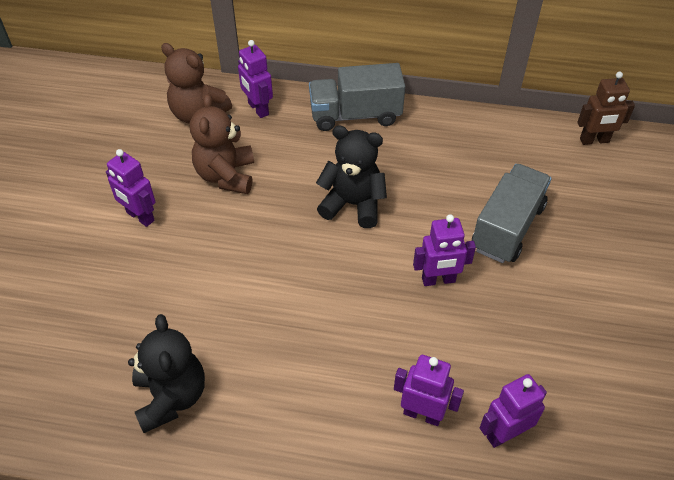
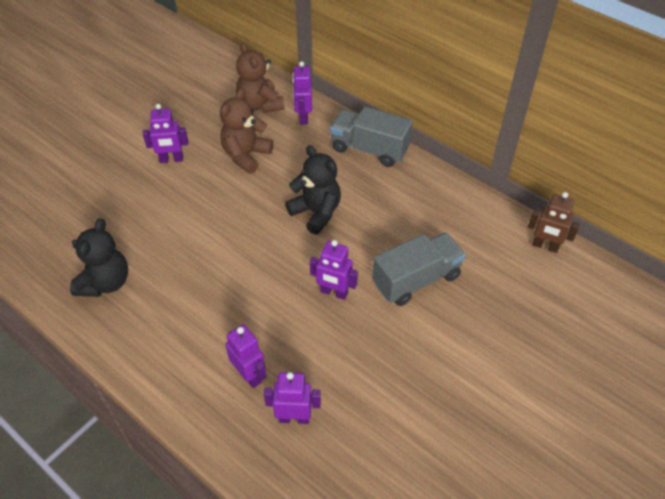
camera: 30 degrees right, 0 degrees up
(140, 217) = (171, 159): purple robot -> purple robot turned 75 degrees counterclockwise

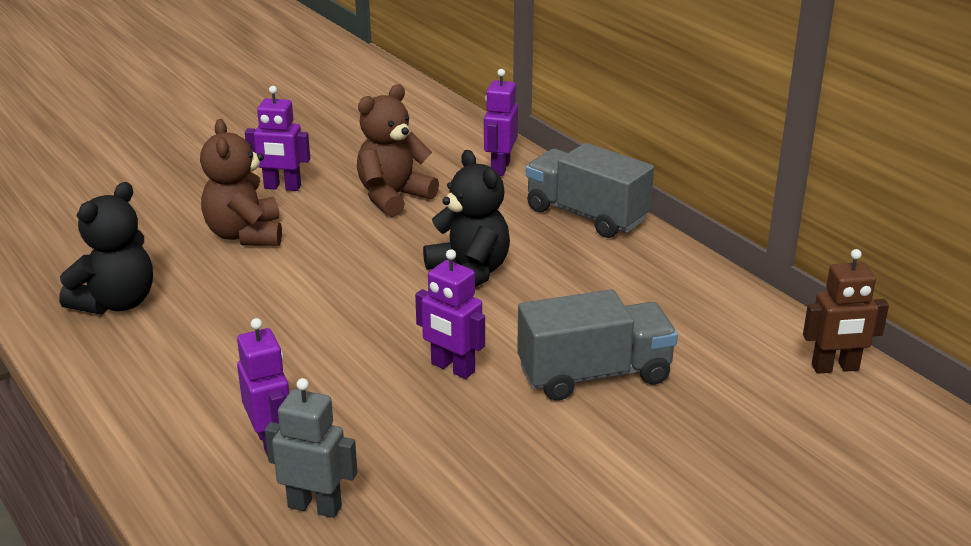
camera: 15 degrees right, 20 degrees down
(260, 104) = (441, 147): brown teddy bear -> brown teddy bear (245, 235)
(294, 418) = (315, 506): purple robot -> grey robot
(545, 246) = (835, 368): brown robot -> brown robot turned 45 degrees counterclockwise

